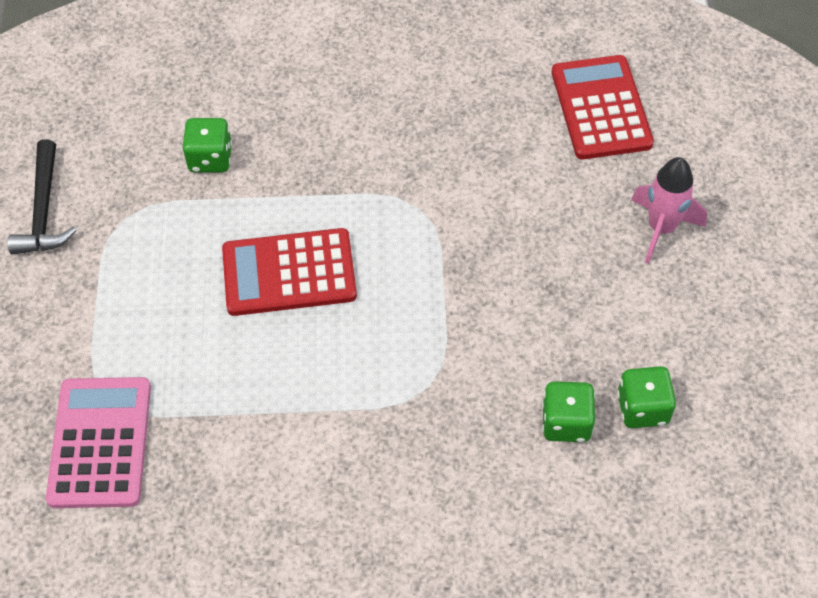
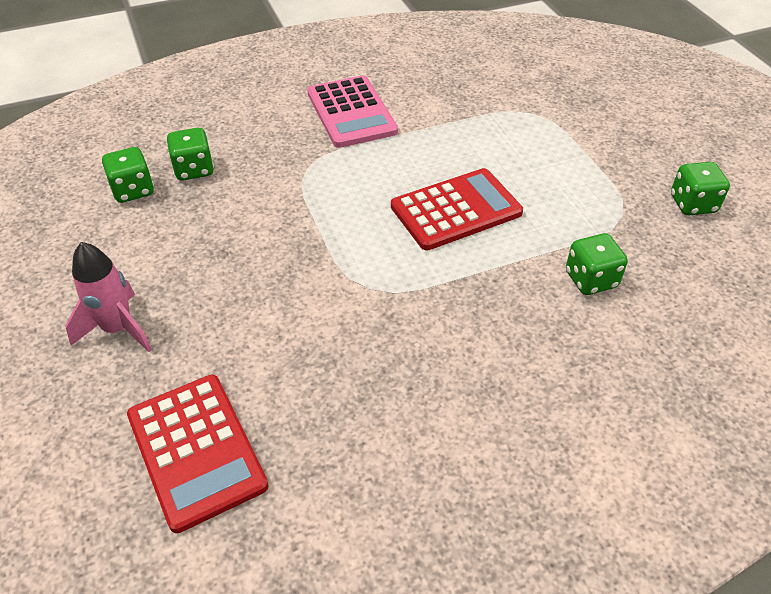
camera: 160 degrees right, 10 degrees down
(44, 210) = (693, 204): black hammer -> green dice
(100, 442) = (518, 93): pink calculator -> pink calculator (351, 112)

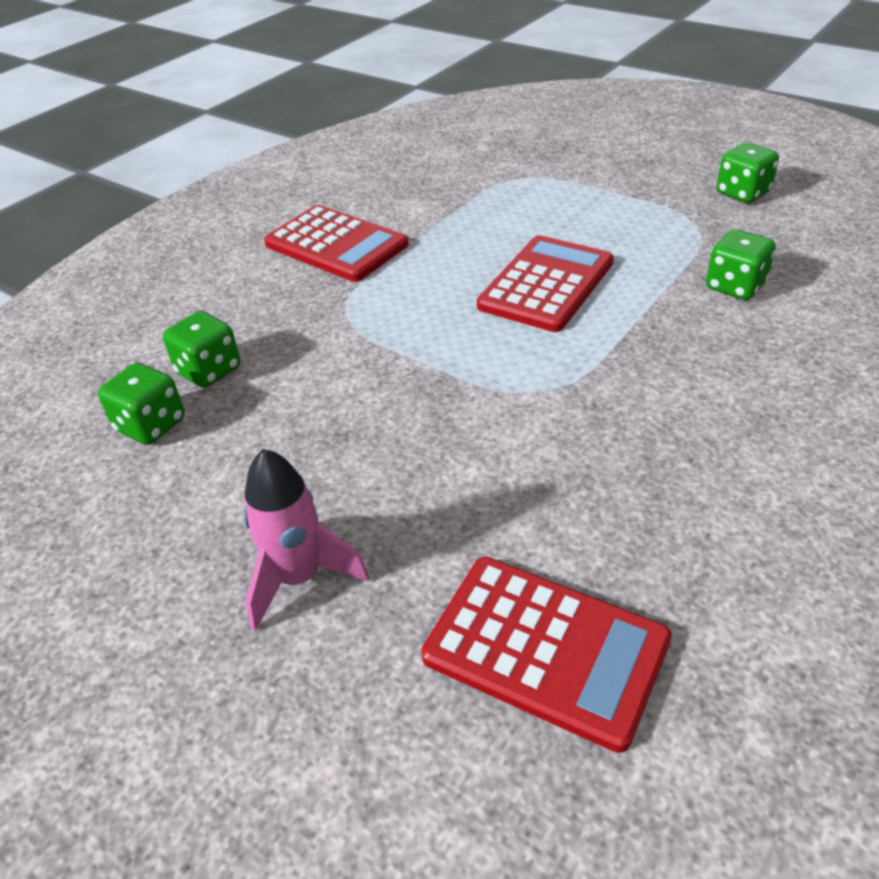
camera: 30 degrees left, 5 degrees down
(351, 112) = (336, 245): pink calculator -> red calculator

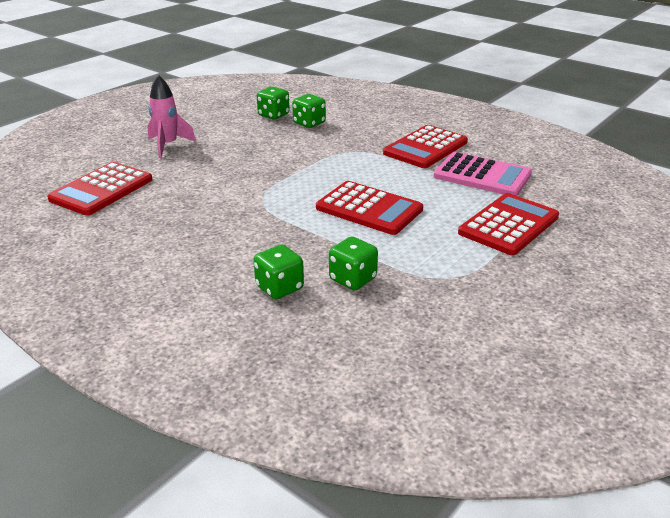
camera: 90 degrees right, 10 degrees down
(430, 202) = (482, 175): none -> pink calculator
(561, 188) = (508, 225): none -> red calculator
(742, 193) = (506, 310): green dice -> green dice (279, 288)

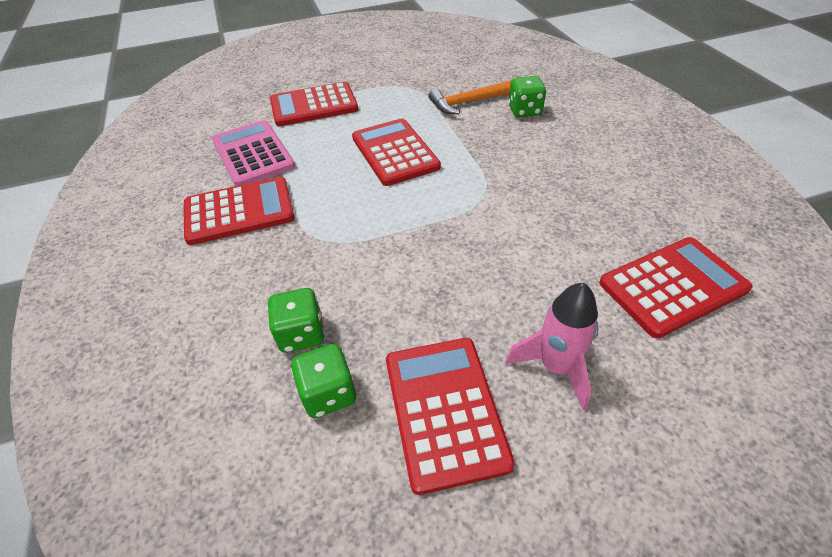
camera: 145 degrees left, 15 degrees up
(216, 124) = (444, 410): none -> red calculator
(352, 279) = (469, 102): green dice -> orange hammer

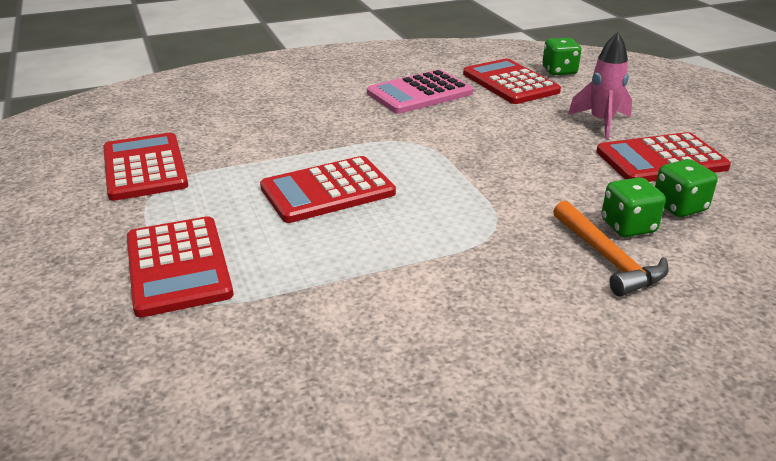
camera: 95 degrees left, 15 degrees down
(239, 211) = (454, 299): red calculator -> red calculator (144, 167)
(253, 154) = (312, 310): pink calculator -> pink calculator (419, 93)
(469, 102) = (224, 146): orange hammer -> orange hammer (607, 258)
(524, 111) = (257, 117): green dice -> green dice (559, 71)

